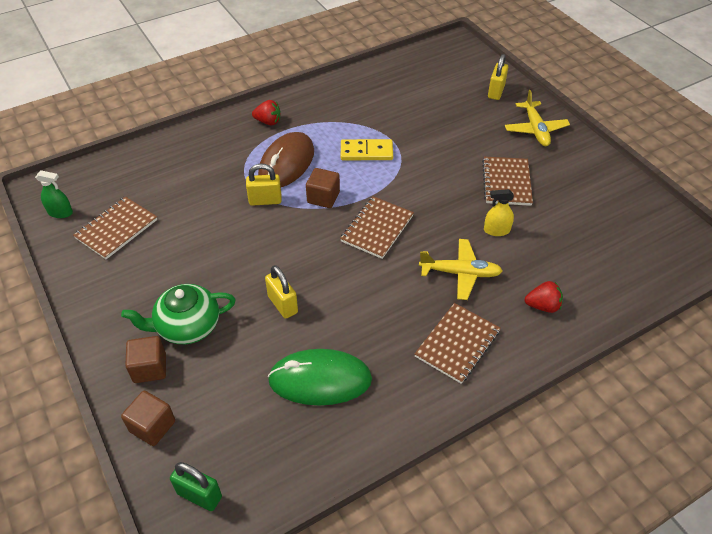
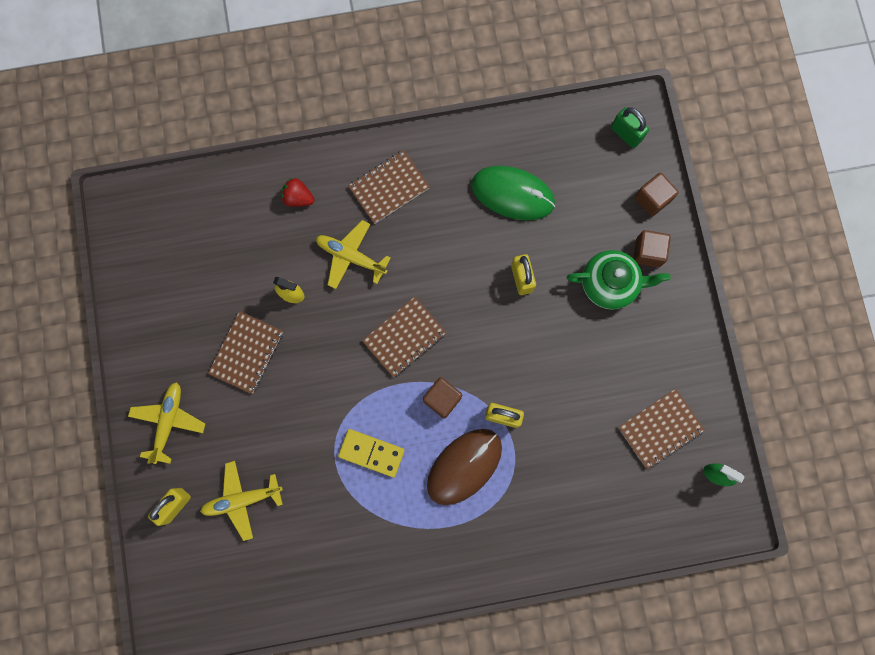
camera: 160 degrees left, 30 degrees up
(268, 122) = (464, 548): red strawberry -> none
(450, 105) = (242, 499): none -> yellow plane

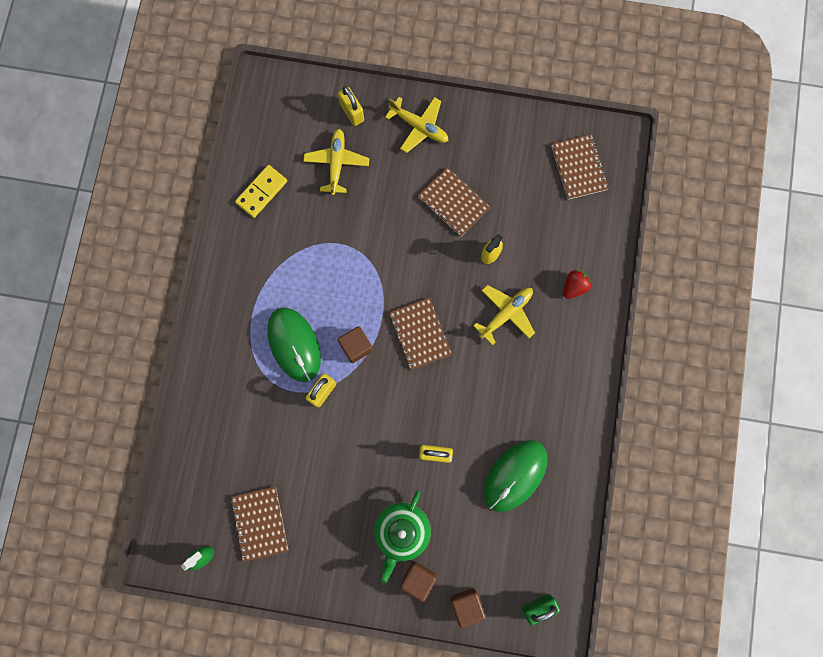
camera: 110 degrees right, 0 degrees up
(371, 453) = (334, 274): yellow domino -> yellow domino (262, 192)
(389, 187) = (558, 367): brown notebook -> brown notebook (579, 167)
(464, 466) = (294, 344): brown mouse -> green mouse

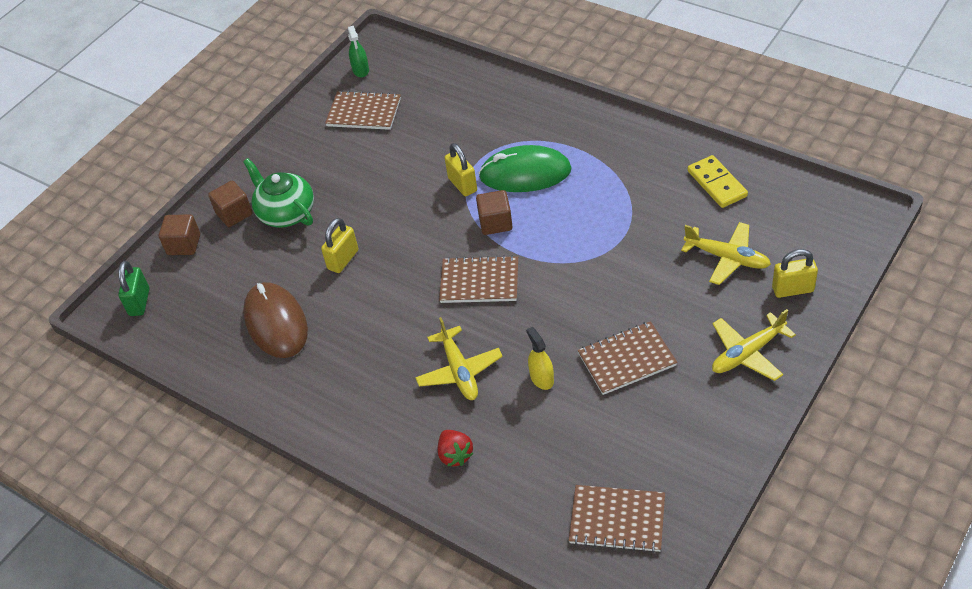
camera: 120 degrees right, 30 degrees down
(515, 475) = (276, 323): green mouse -> brown mouse

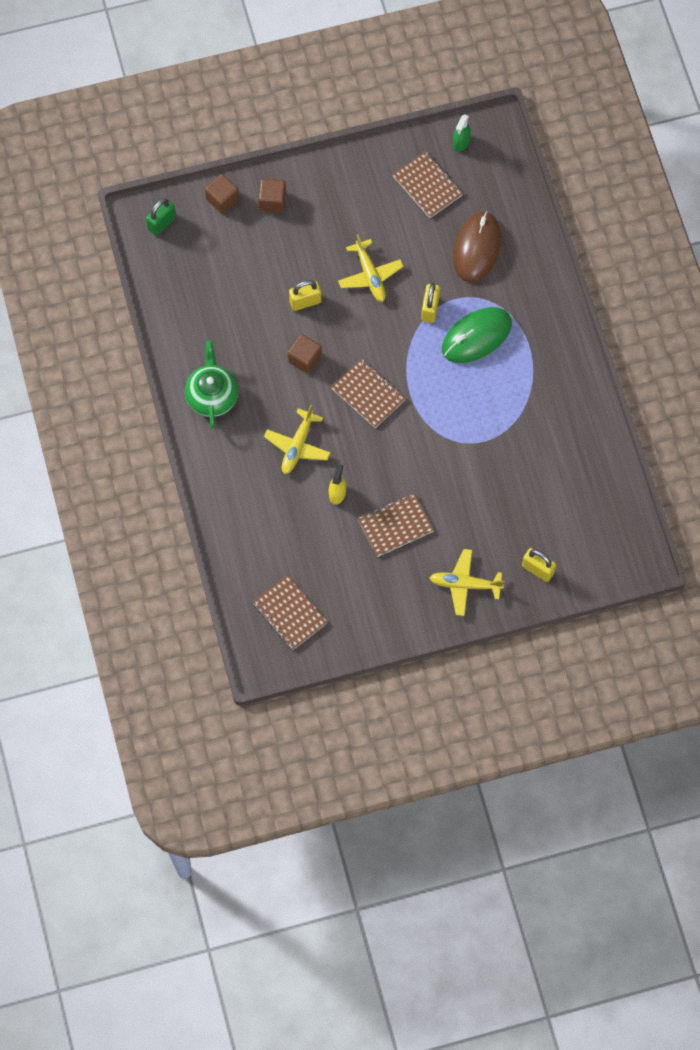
camera: 35 degrees right, 20 degrees up
(276, 323) = (226, 314): brown mouse -> brown mouse (477, 248)
(286, 213) = (304, 230): green teapot -> green teapot (212, 396)
(455, 455) = (245, 498): red strawberry -> none
(495, 223) = (420, 358): brown cube -> brown cube (305, 359)
(525, 173) = (476, 336): green mouse -> green mouse turned 75 degrees counterclockwise
(626, 359) = (395, 525): brown notebook -> brown notebook turned 45 degrees counterclockwise
(716, 184) = (582, 455): yellow domino -> none
(727, 258) = (526, 514): yellow plane -> yellow plane (370, 275)

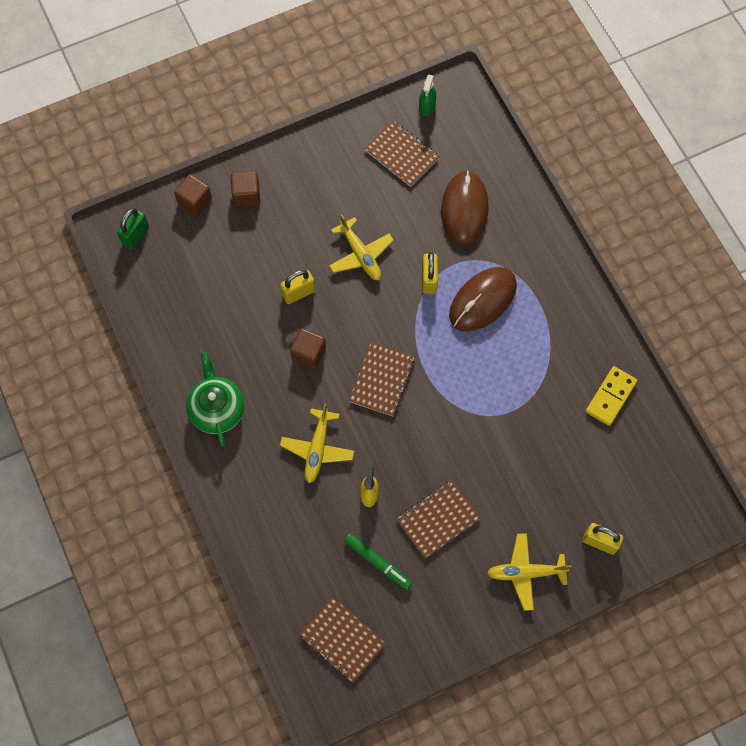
camera: 10 degrees left, 0 degrees up
(333, 553) = (377, 562): none -> green marker
(368, 394) = (382, 380): brown notebook -> brown notebook turned 75 degrees clockwise
(476, 336) = (482, 300): green mouse -> brown mouse
(577, 443) = (610, 396): none -> yellow domino

